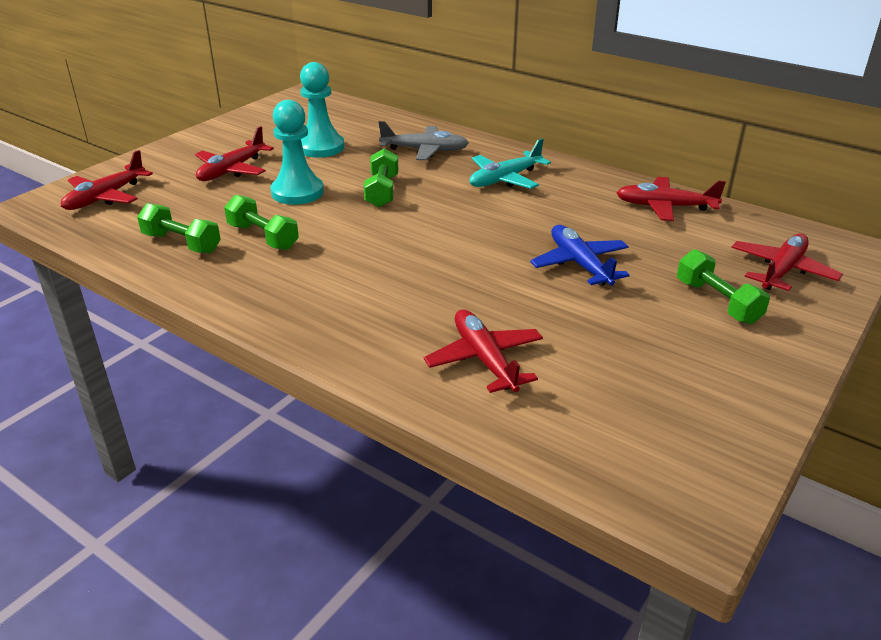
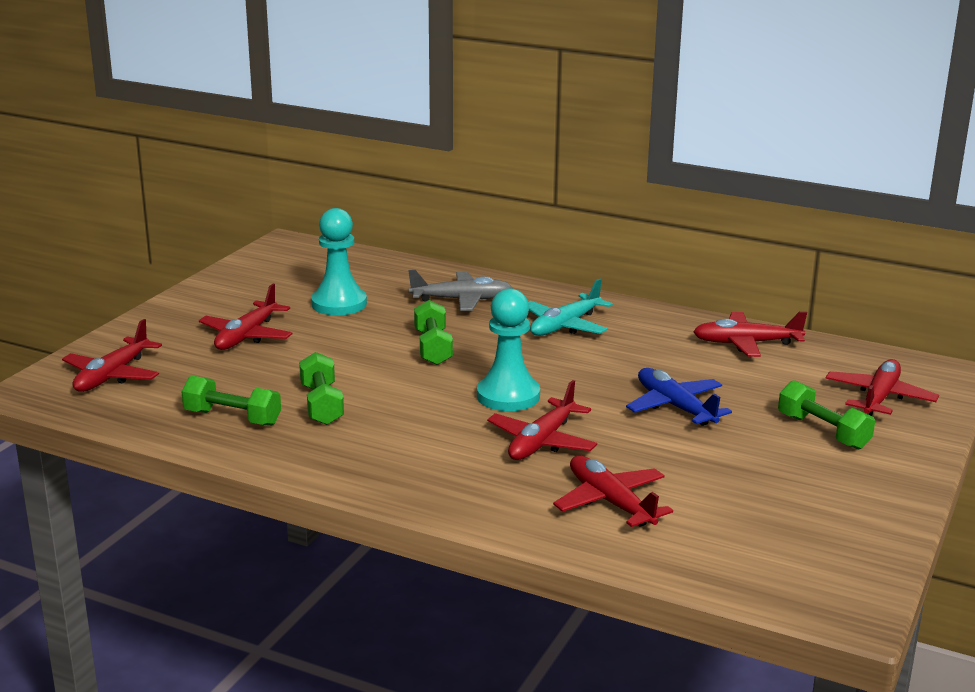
camera: 10 degrees left, 10 degrees down
(263, 237) = (322, 405): green dumbbell -> green dumbbell turned 45 degrees clockwise
(297, 192) = (336, 355): turquoise pawn -> turquoise pawn (508, 396)
(442, 289) = (541, 442): none -> red plane

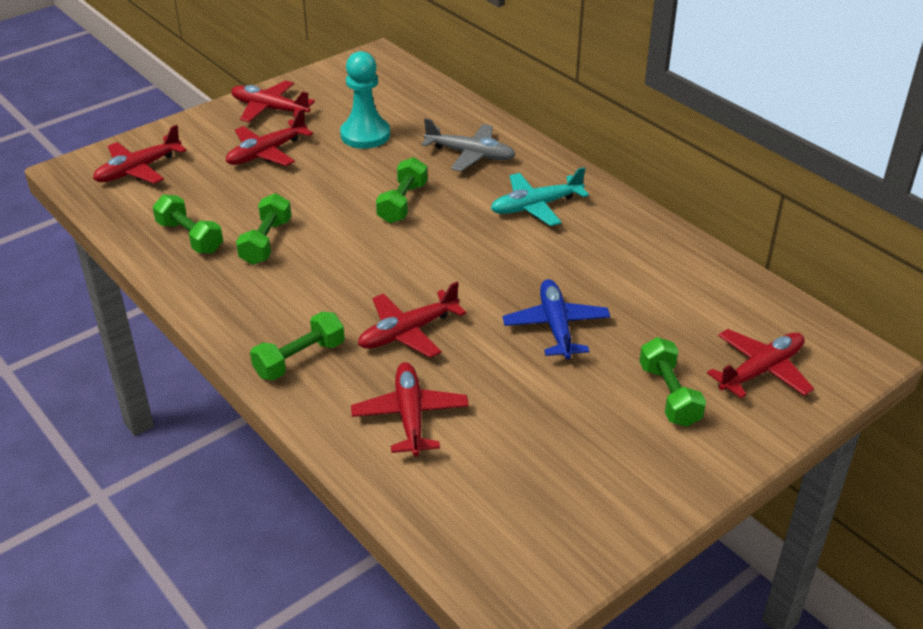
camera: 25 degrees right, 15 degrees up
(455, 486) = (300, 359): none -> green dumbbell
(508, 396) = (421, 274): turquoise pawn -> none
(746, 343) = (686, 269): red plane -> red plane (269, 109)

